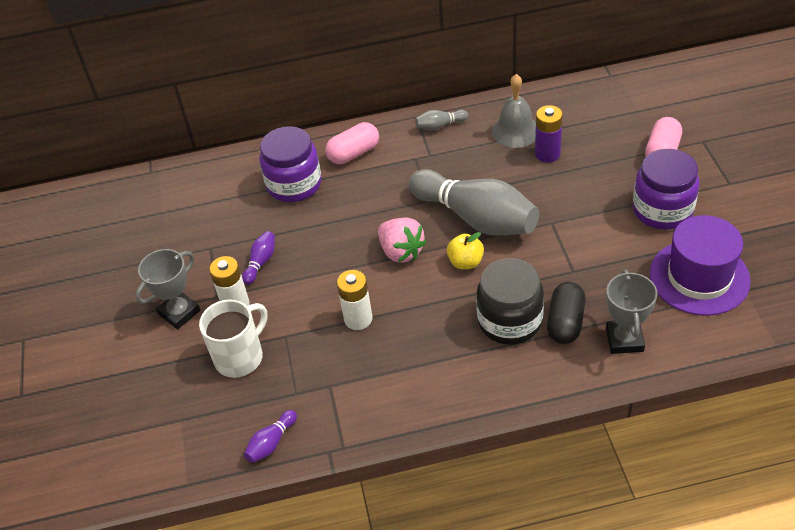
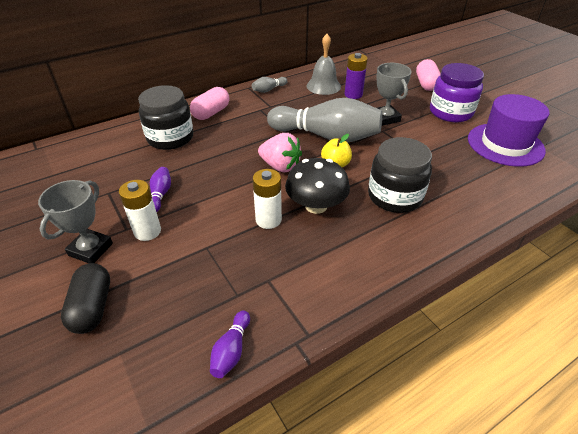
camera: 25 degrees left, 5 degrees down
(240, 357) = (167, 275): white mug -> none
(294, 184) = (170, 138): purple jar -> black jar
(416, 313) = (316, 205): none -> black mushroom
(565, 322) = (437, 189): black capsule -> black capsule (92, 307)
(624, 339) = (488, 191): grey trophy -> grey trophy (385, 118)

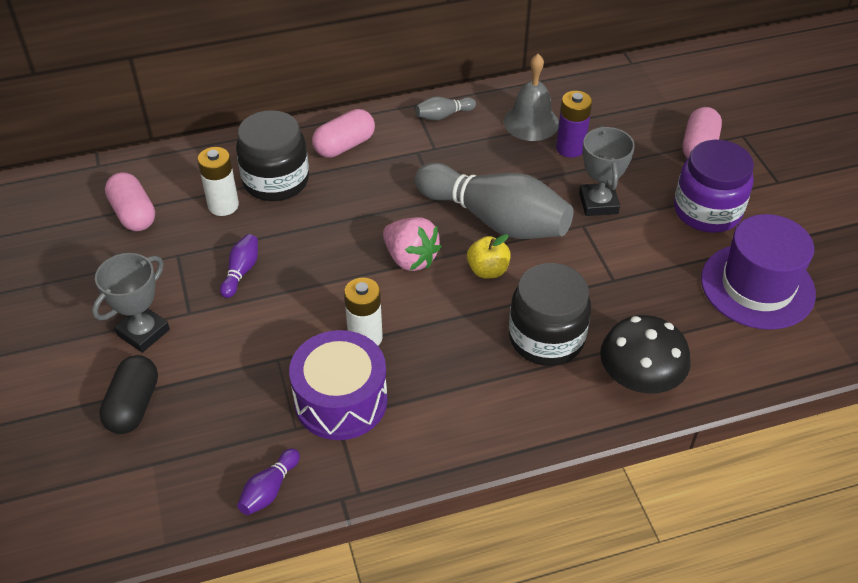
camera: 15 degrees right, 5 degrees up
(68, 173) = (133, 214): none -> pink capsule
(147, 231) = (213, 322): white battery -> white battery (223, 205)
(266, 266) = (341, 400): none -> purple drum
(316, 205) = (434, 330): black mushroom -> black mushroom (639, 378)

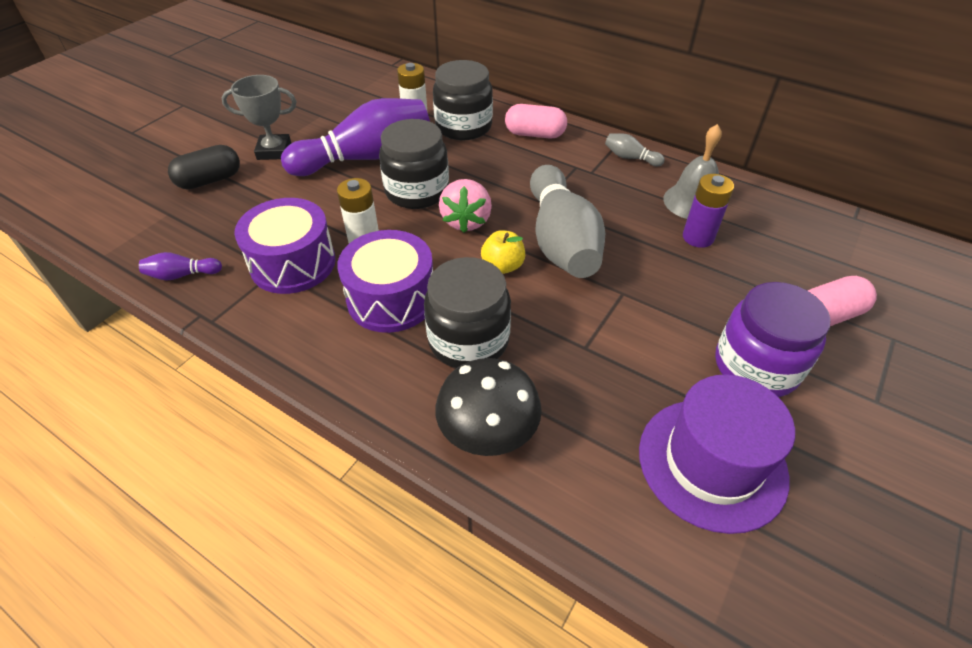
camera: 50 degrees right, 0 degrees up
(133, 214) = (367, 96): pink capsule -> none
(241, 271) = (366, 158): purple bowling pin -> purple bowling pin, size x2.43
(334, 266) = (417, 191): none -> black jar
(455, 358) = (391, 298): none -> purple drum
(598, 203) = (660, 288): grey trophy -> none

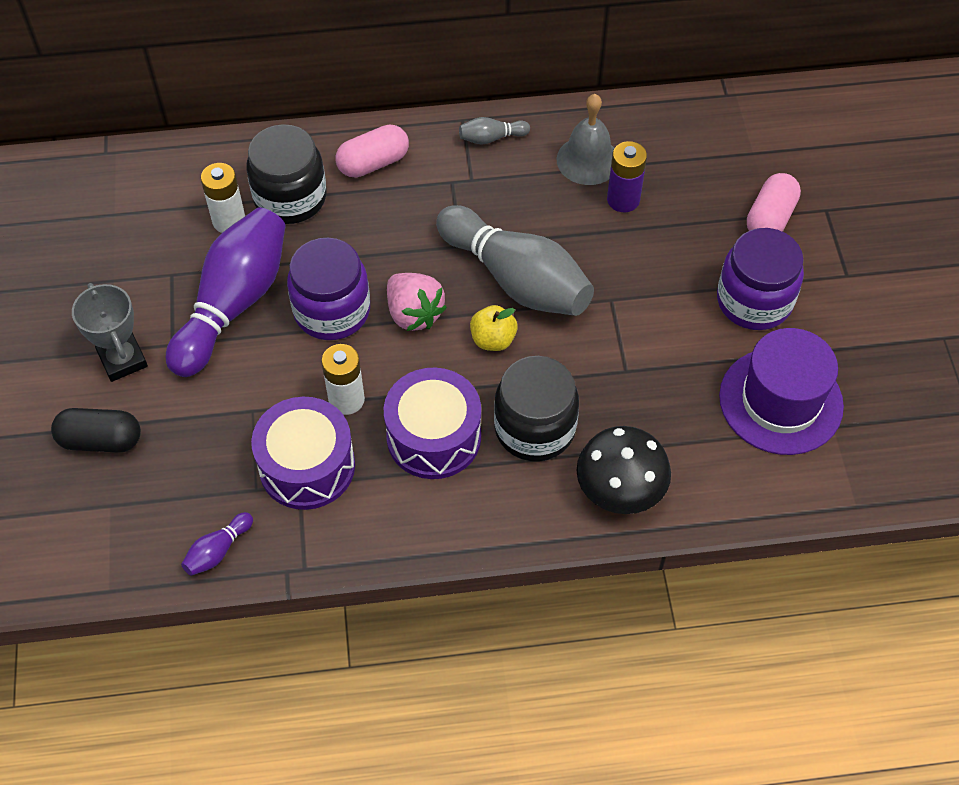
camera: 40 degrees left, 10 degrees up
(210, 180) = (101, 440): black capsule -> black capsule turned 75 degrees clockwise
(274, 151) = (122, 360): grey trophy -> grey trophy turned 75 degrees counterclockwise
(417, 191) = (332, 311): black jar -> purple jar

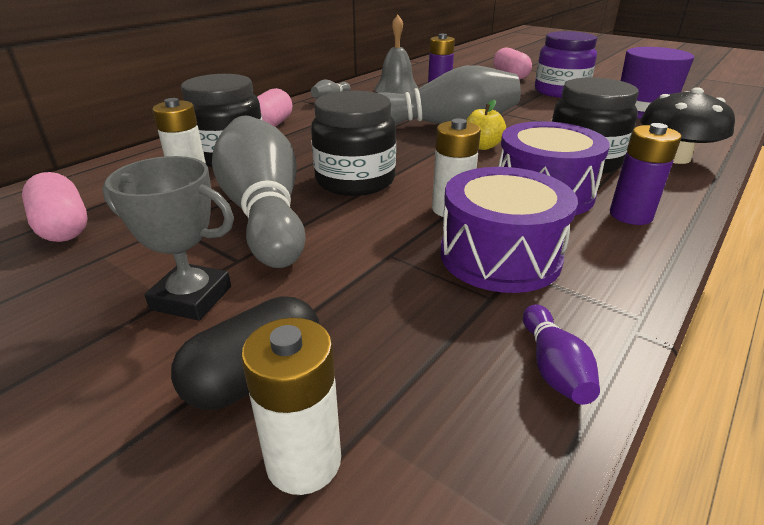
camera: 45 degrees left, 25 degrees down
(76, 498) = (304, 461): none -> white battery
(115, 227) = (63, 227): none -> pink capsule
(234, 304) = (264, 212): purple bowling pin -> grey bowling pin
(332, 311) = (355, 181): purple jar -> black jar
(414, 313) = (414, 158): pink strawberry -> none
(448, 508) = (630, 215): none -> purple battery

